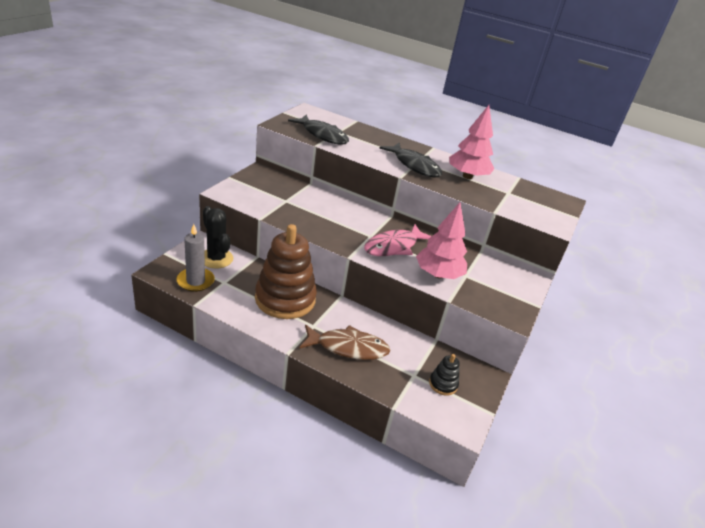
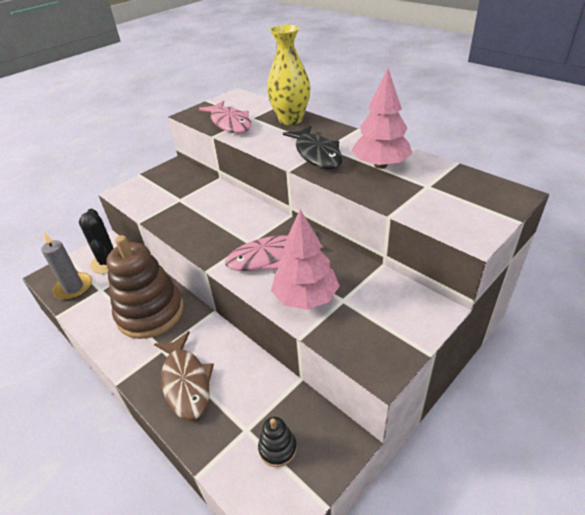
camera: 25 degrees right, 5 degrees up
(322, 135) = (230, 123): black fish -> pink fish
(348, 347) = (186, 381): brown fish -> brown fish turned 45 degrees clockwise
(374, 136) = (290, 120): none -> yellow vase

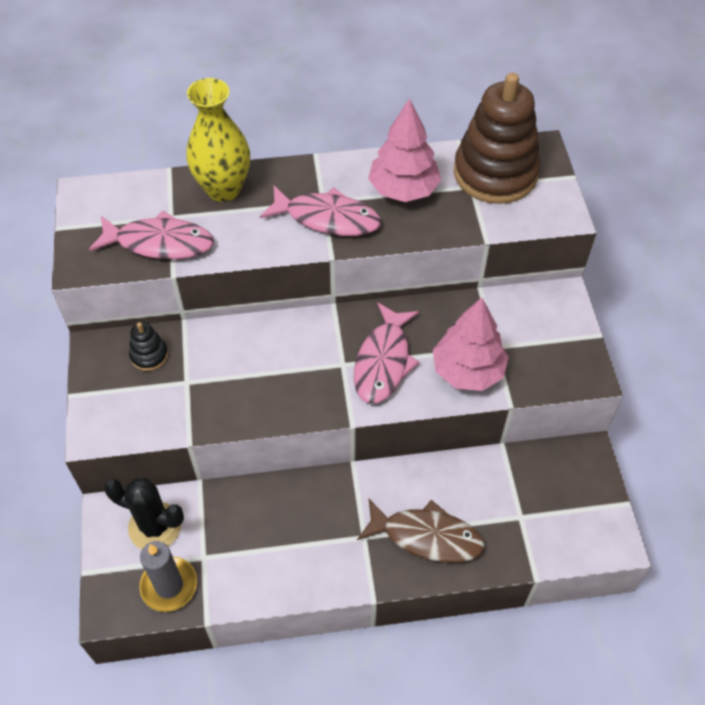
camera: 55 degrees left, 15 degrees up
(150, 313) = (297, 522): brown stacking toy -> brown stacking toy (495, 173)
(277, 448) = (556, 504): black stacking toy -> black stacking toy (149, 355)
(317, 154) = (327, 218): black fish -> pink fish

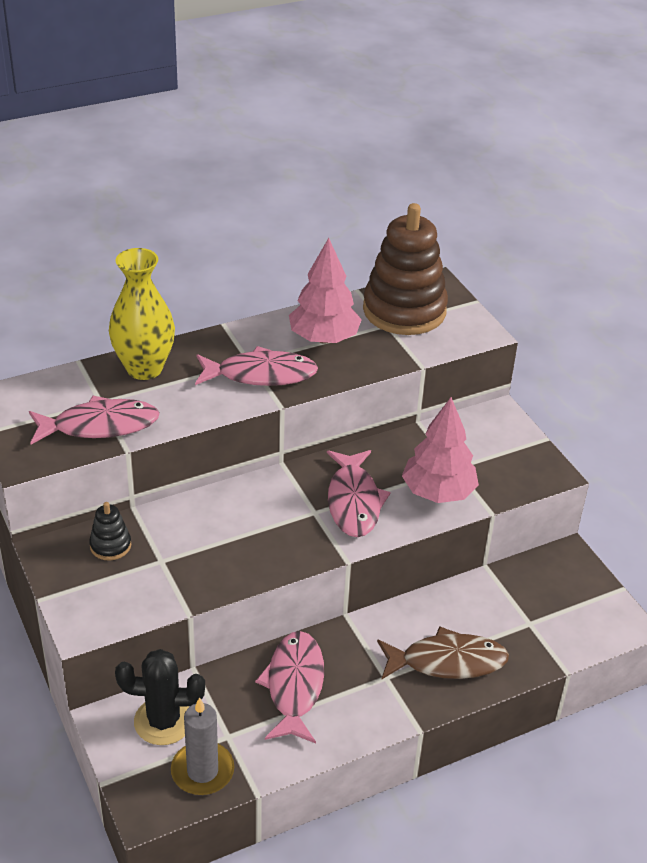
camera: 20 degrees left, 15 degrees down
(279, 523) = (294, 686): none -> pink fish

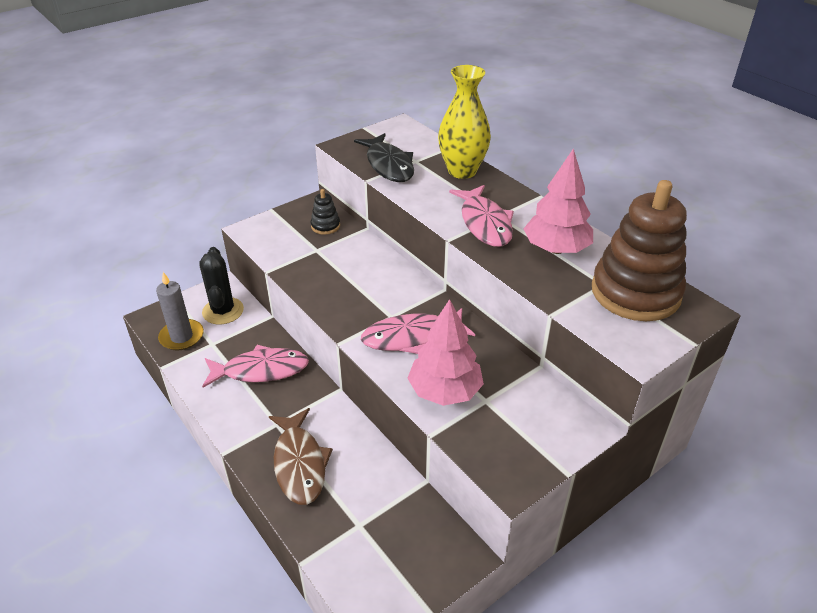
camera: 80 degrees right, 0 degrees up
(100, 425) = (389, 165): pink fish -> black fish

